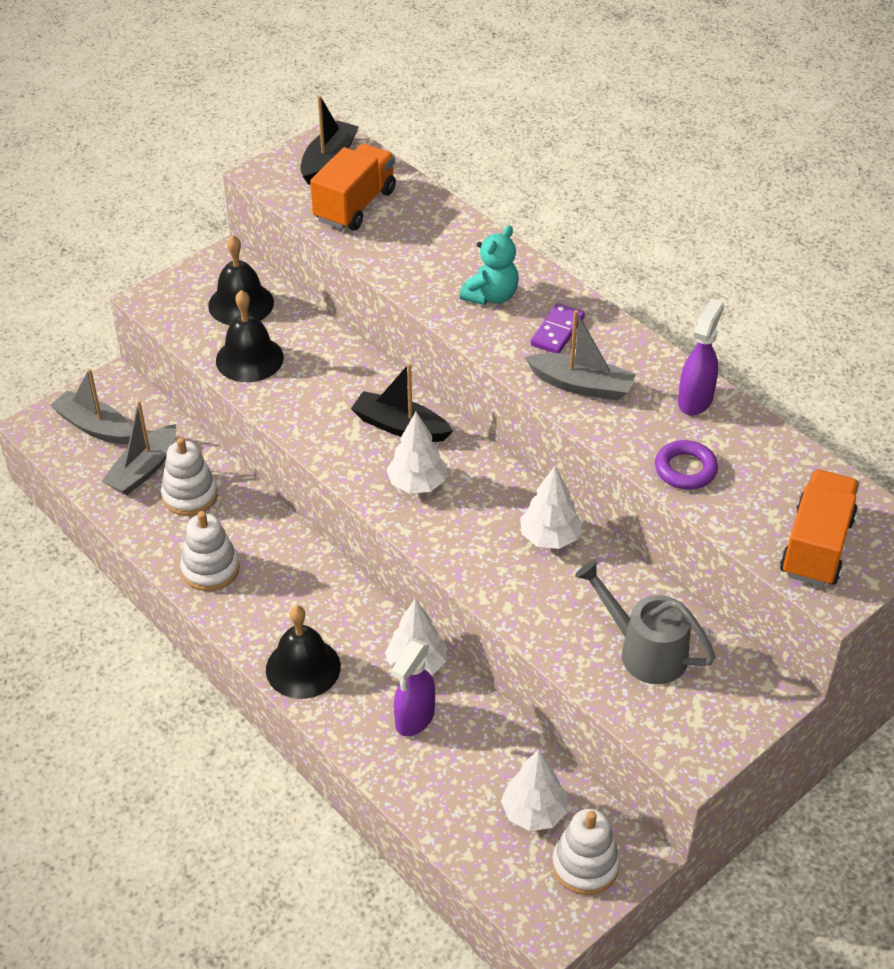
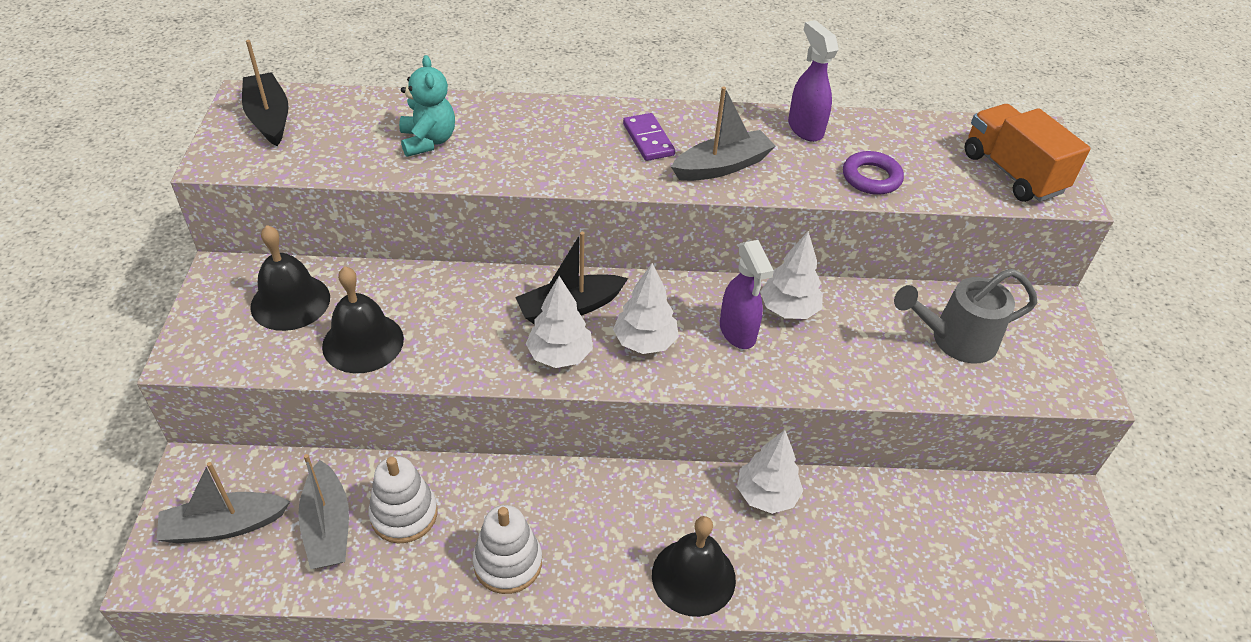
camera: 50 degrees left, 0 degrees up
(355, 205) = (346, 140): orange truck -> none
(414, 719) = (822, 538): purple spray bottle -> purple spray bottle (738, 332)
(491, 296) = (562, 144): turquoise teddy bear -> turquoise teddy bear (428, 141)
(534, 812) = (983, 531): white tree -> white tree (560, 355)
(585, 865) = (1059, 537): white stacking toy -> none

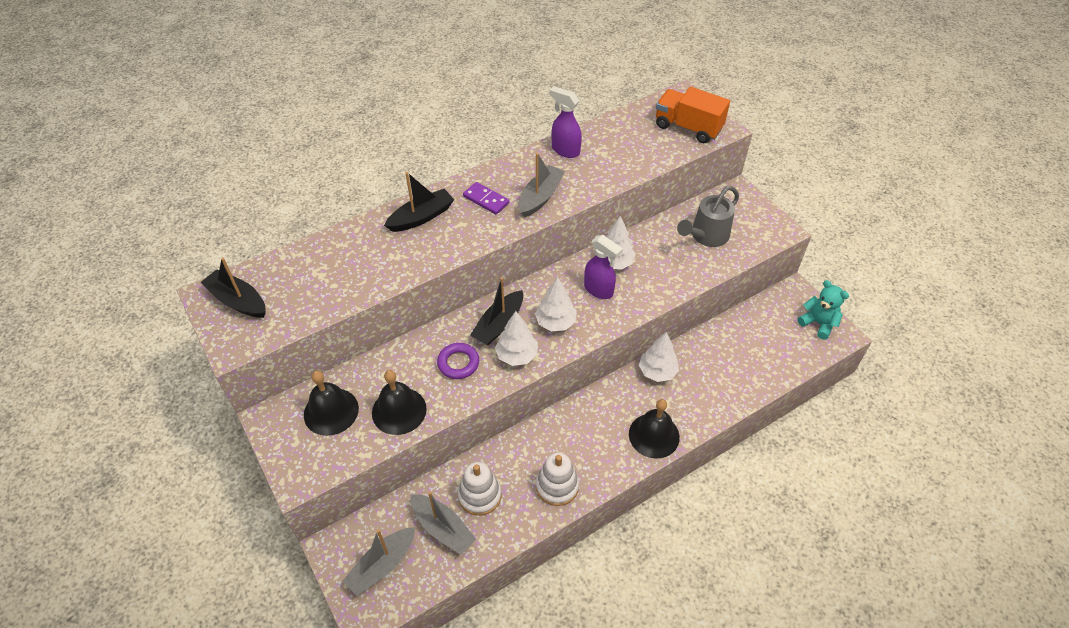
camera: 30 degrees left, 5 degrees up
(428, 141) = (357, 265): turquoise teddy bear -> turquoise teddy bear (818, 323)
(551, 124) = (421, 217): none -> black boat
(871, 178) = (622, 165): purple ring -> purple ring (458, 363)

